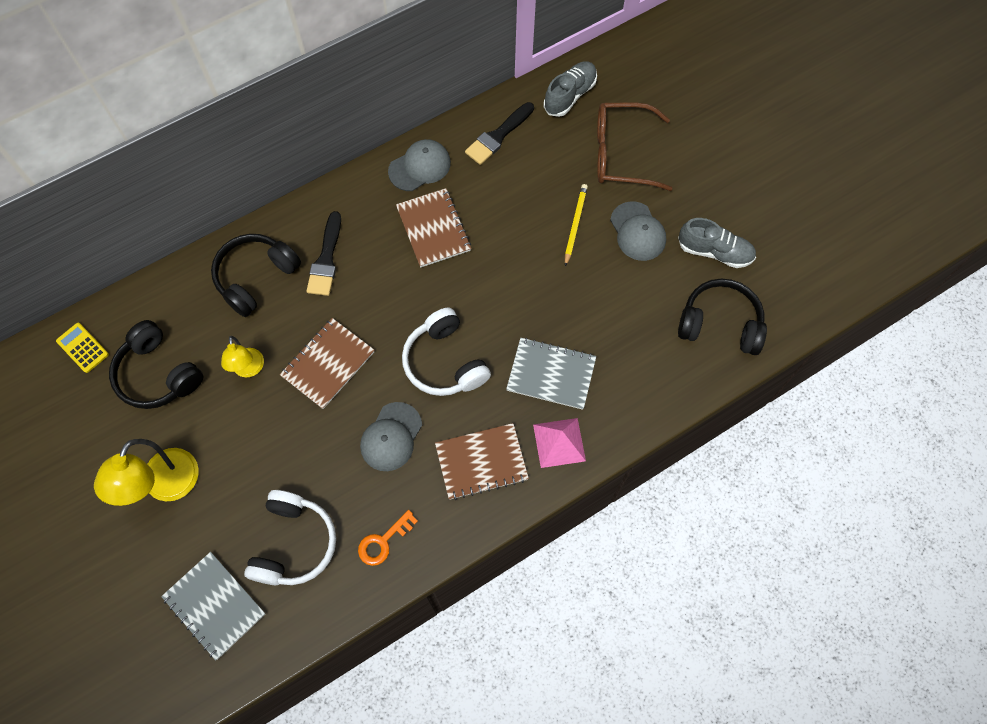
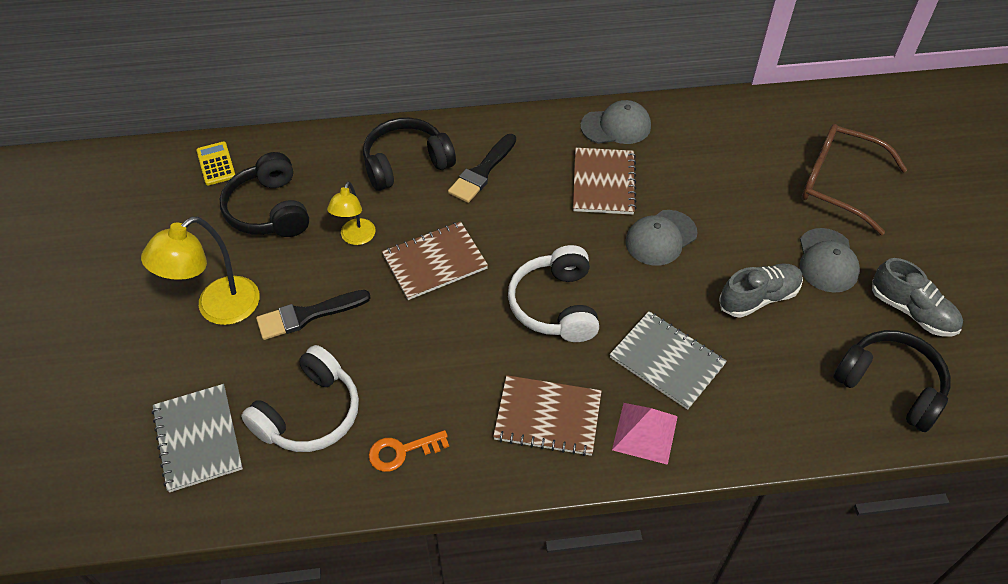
camera: 25 degrees right, 15 degrees down
(391, 437) = (463, 353): grey cap -> grey cap (660, 238)
(498, 136) = (710, 126): black brush -> black brush (307, 315)
(570, 95) = (803, 116): grey shoe -> grey shoe (758, 298)
(575, 224) = (758, 230): yellow pencil -> none

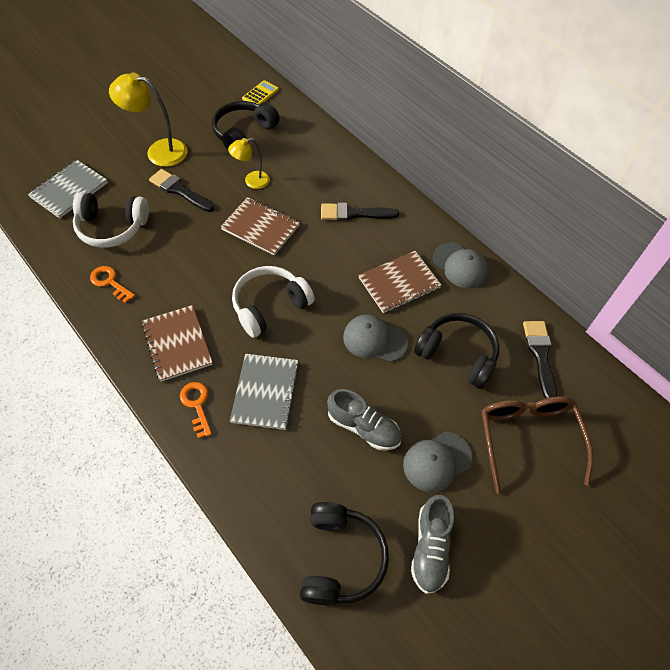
camera: 55 degrees right, 5 degrees up
(406, 163) = (330, 174): black headphones -> black headphones (457, 354)
(645, 433) = (196, 405): pink pyramid -> orange key
(758, 128) = (540, 355): none -> black brush

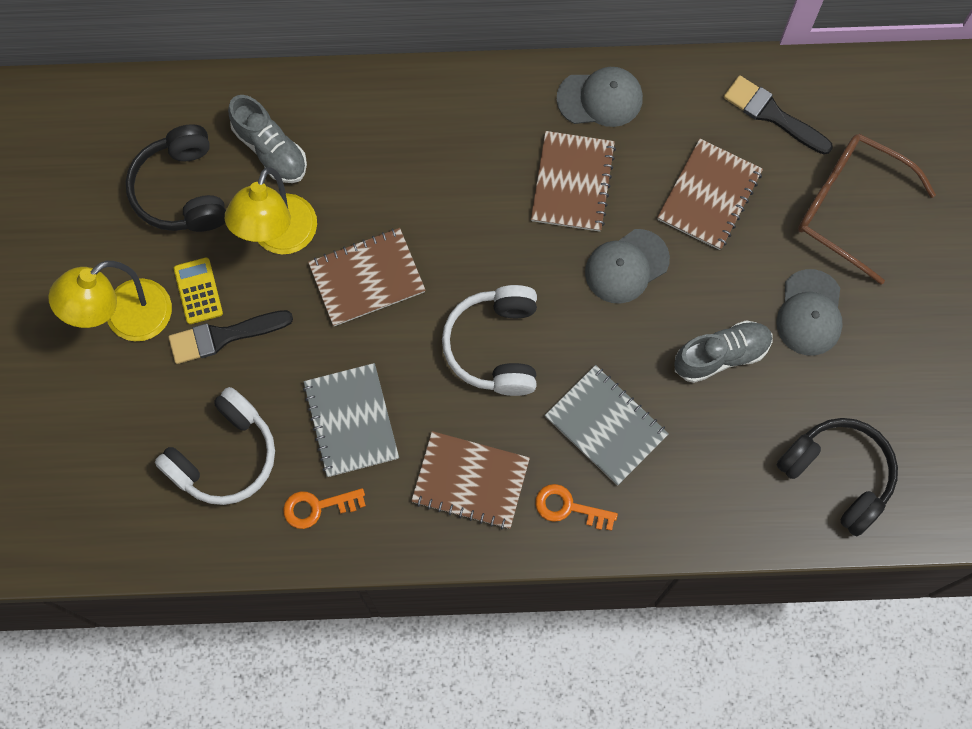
camera: 50 degrees left, 15 degrees up
(69, 190) = (110, 474): grey notebook -> grey notebook (351, 421)
(252, 181) = (279, 238): yellow lamp -> yellow lamp, size x1.65
(260, 94) = (119, 118): yellow calculator -> yellow calculator (198, 291)
(354, 213) = (431, 155): black brush -> none
(430, 548) = (887, 387): grey shoe -> grey shoe (270, 149)
(457, 354) = (709, 196): black headphones -> brown notebook

